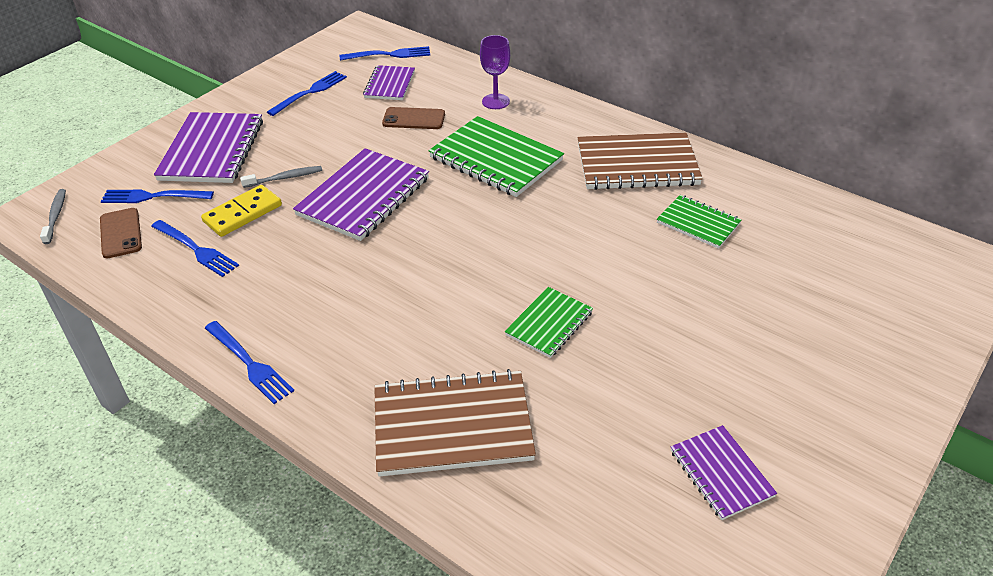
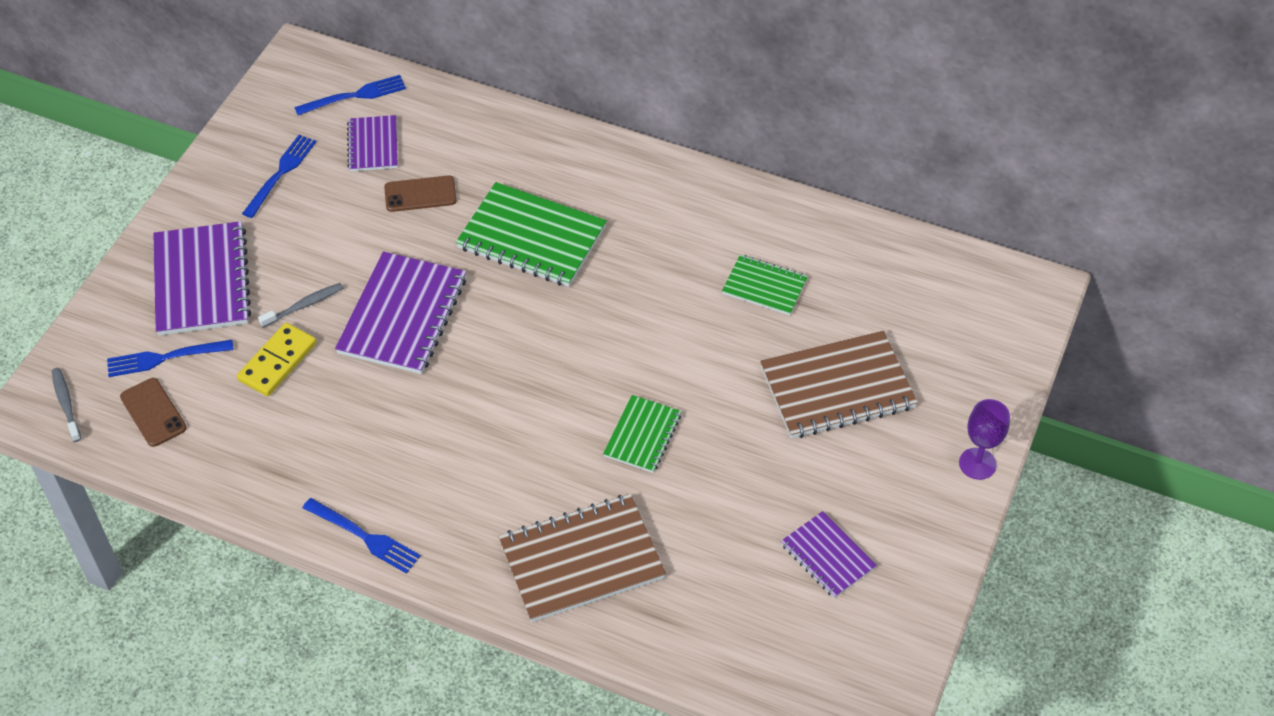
camera: 15 degrees left, 10 degrees up
(196, 249) = (247, 417): blue fork -> none
(495, 101) = (507, 151): purple goblet -> purple goblet (977, 464)
(637, 165) = (687, 219): brown notebook -> brown notebook (837, 388)

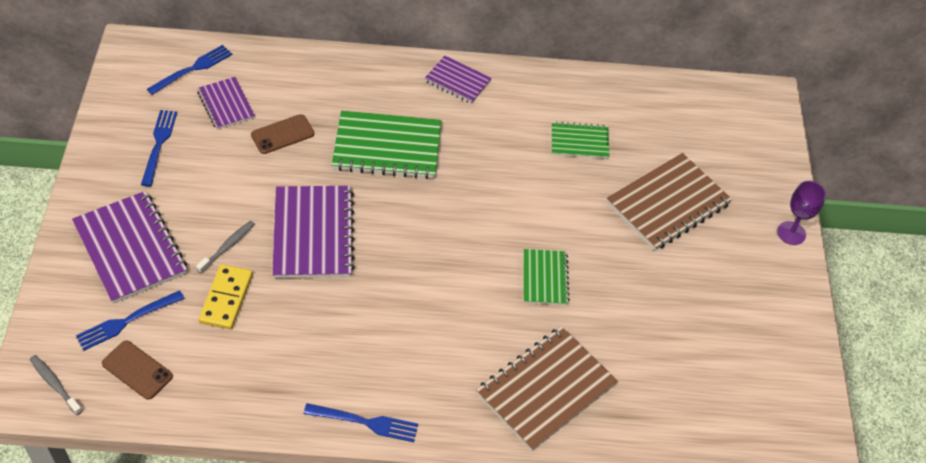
camera: 25 degrees left, 0 degrees up
(827, 556) = (723, 332): purple notebook -> purple notebook (457, 81)

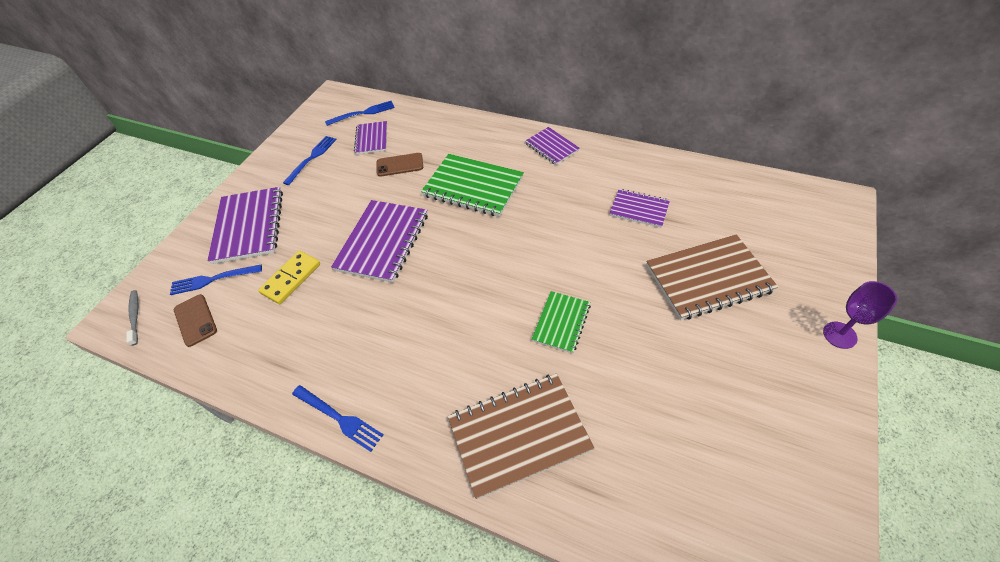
camera: 30 degrees right, 0 degrees up
(227, 246) = (315, 239): grey toothbrush -> none
(579, 142) = (639, 209): green notebook -> purple notebook

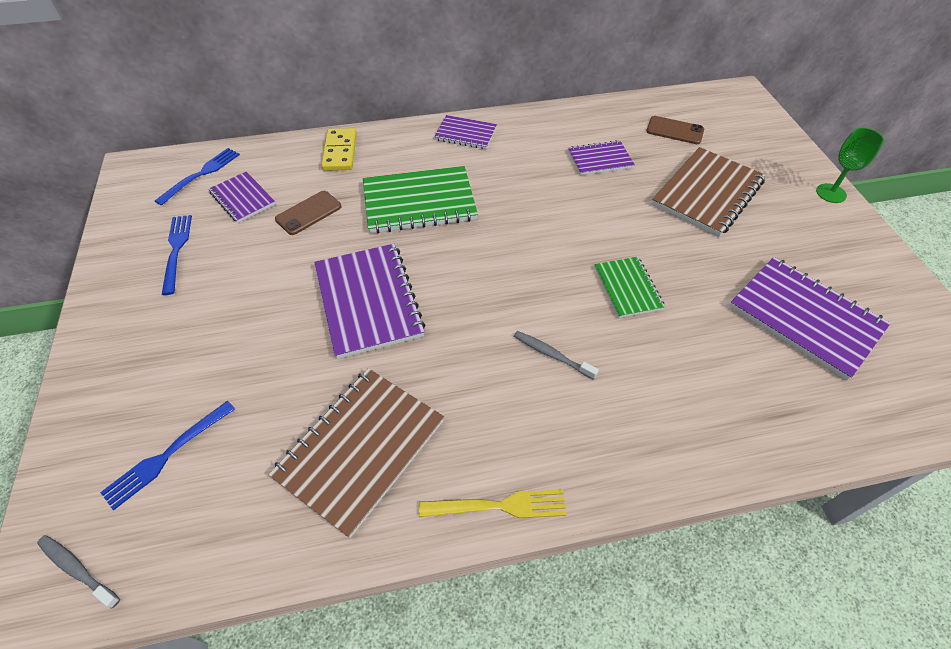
camera: 40 degrees left, 0 degrees up
(195, 320) = (190, 517): brown phone -> brown phone (674, 131)
(249, 226) = (159, 366): purple notebook -> purple notebook (805, 318)
(291, 279) = (287, 396): yellow domino -> yellow domino (340, 152)
(339, 418) = (498, 506): blue fork -> yellow fork
(461, 341) = (552, 355): none -> grey toothbrush
(519, 434) = (686, 406): brown notebook -> brown notebook (360, 449)
(839, 335) = (831, 193): purple goblet -> green goblet

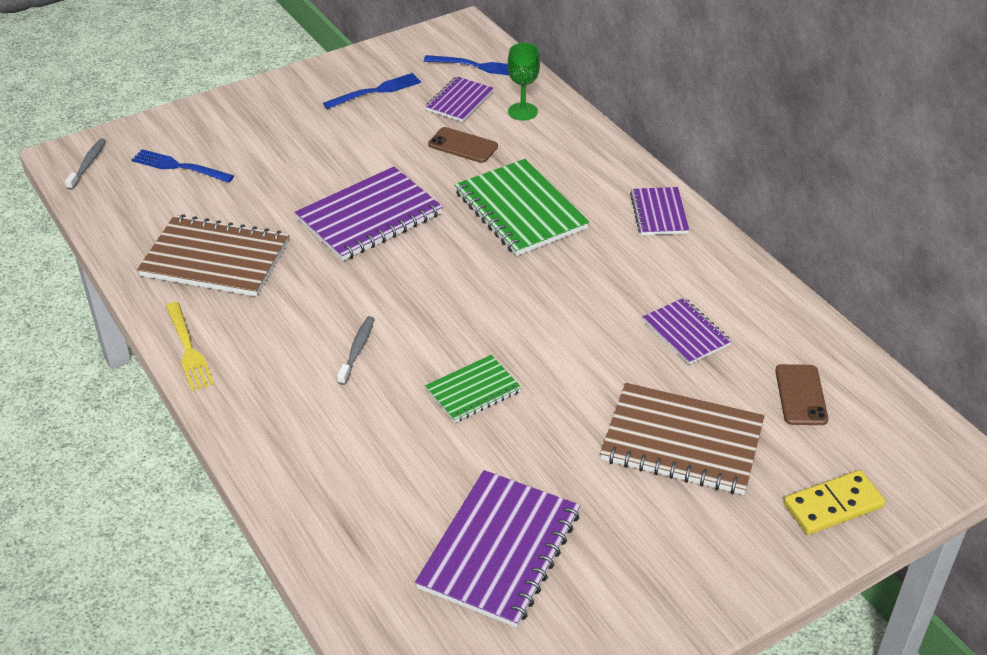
camera: 70 degrees right, 10 degrees down
(340, 152) = (565, 135): yellow domino -> yellow domino (833, 505)
(831, 193) = (766, 576): green goblet -> green goblet (522, 111)

